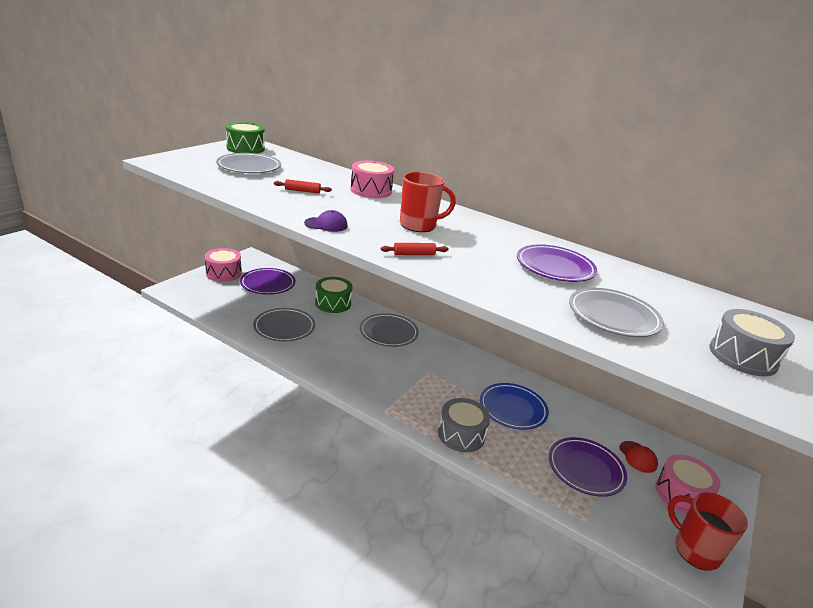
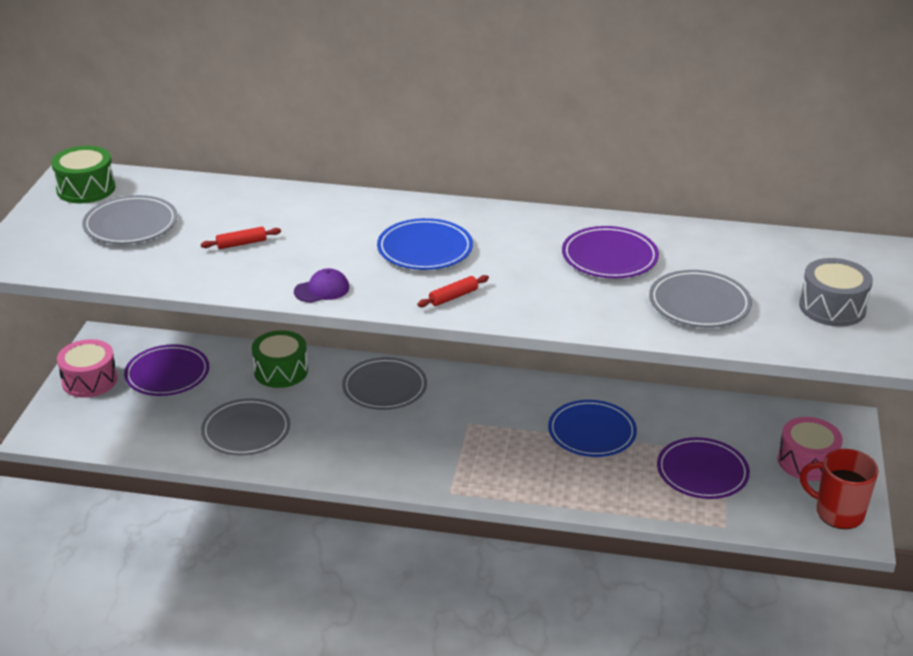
camera: 20 degrees left, 5 degrees up
(371, 190) = (321, 209): pink drum -> none
(419, 225) = (425, 249): red mug -> blue plate
(461, 435) = (553, 486): grey drum -> none
(638, 457) = (749, 437): red cap -> none

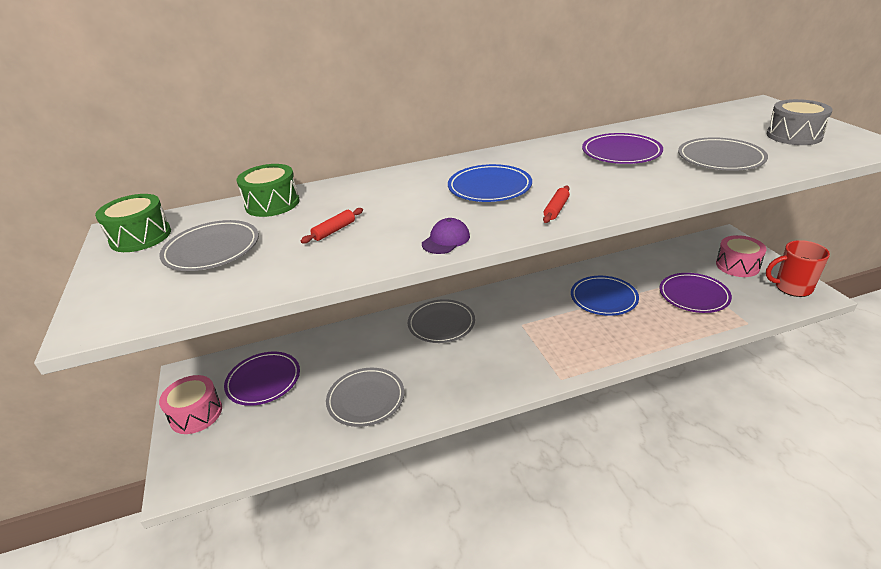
camera: 25 degrees left, 0 degrees up
(281, 371) = (354, 342): green drum -> green drum (272, 203)

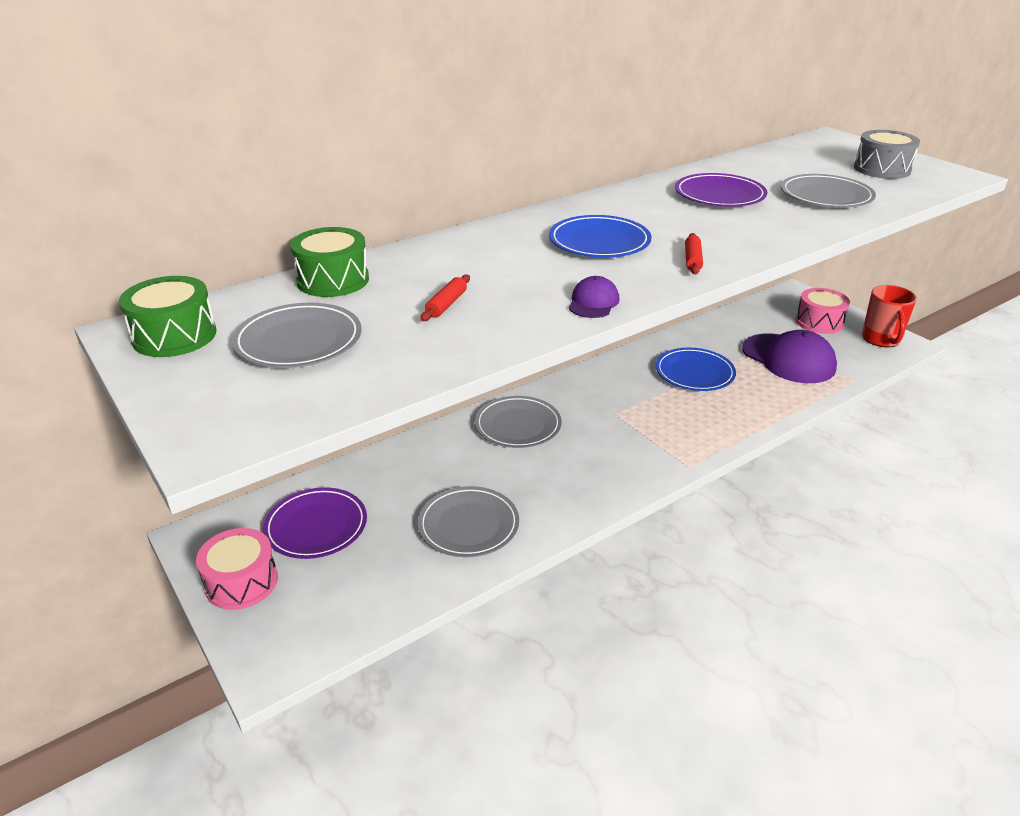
camera: 20 degrees left, 0 degrees up
(693, 295) = (788, 359): purple plate -> purple cap
(792, 287) = (881, 339): red mug -> red mug turned 75 degrees counterclockwise

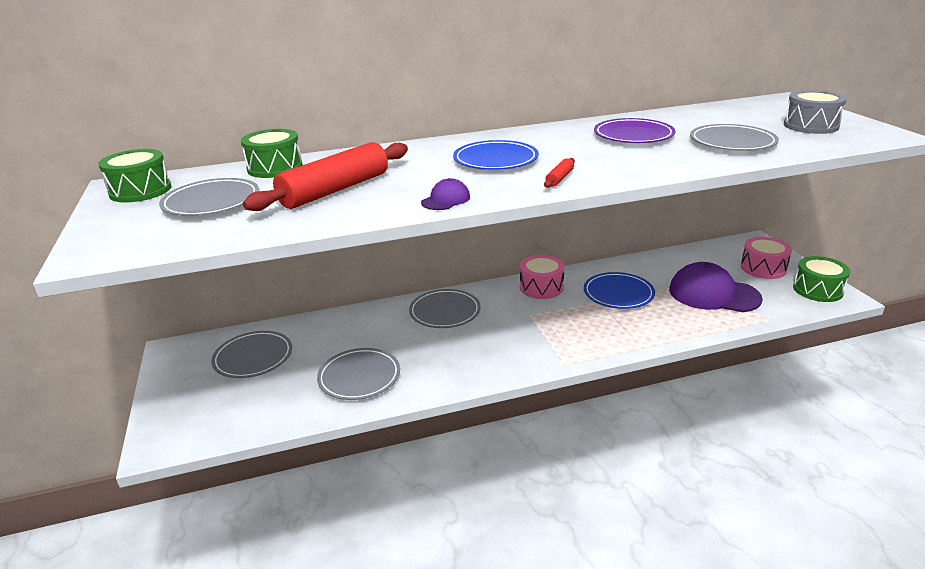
camera: 20 degrees right, 5 degrees down
(241, 582) = (180, 385): pink drum -> pink drum (541, 287)
(316, 526) = (253, 357): purple plate -> grey plate
(446, 304) = (335, 190): red rolling pin -> red rolling pin, size x2.49
(788, 359) = (713, 294): purple cap -> purple cap turned 135 degrees clockwise
(881, 339) = (817, 290): red mug -> green drum

